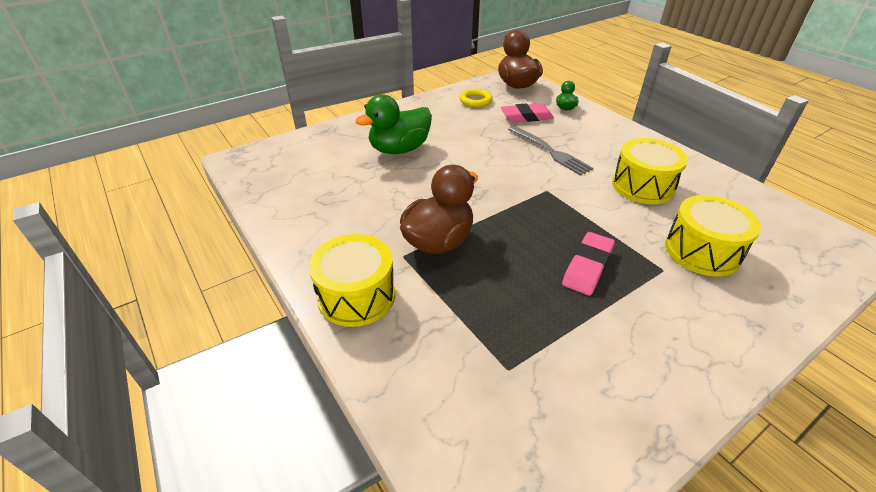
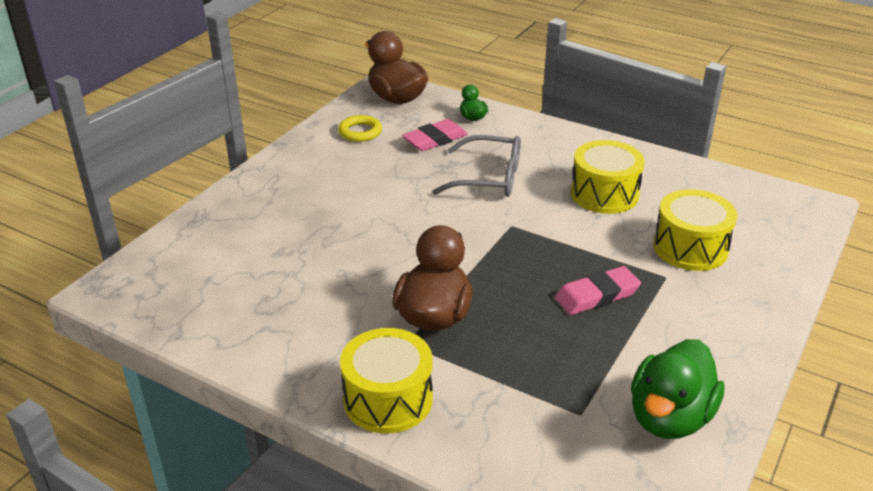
camera: 25 degrees left, 5 degrees down
(399, 149) = (311, 220): green duck -> green duck (669, 417)
(550, 151) = (488, 178): grey fork -> grey glasses
(587, 266) = (597, 295): pink eraser -> pink eraser turned 60 degrees clockwise

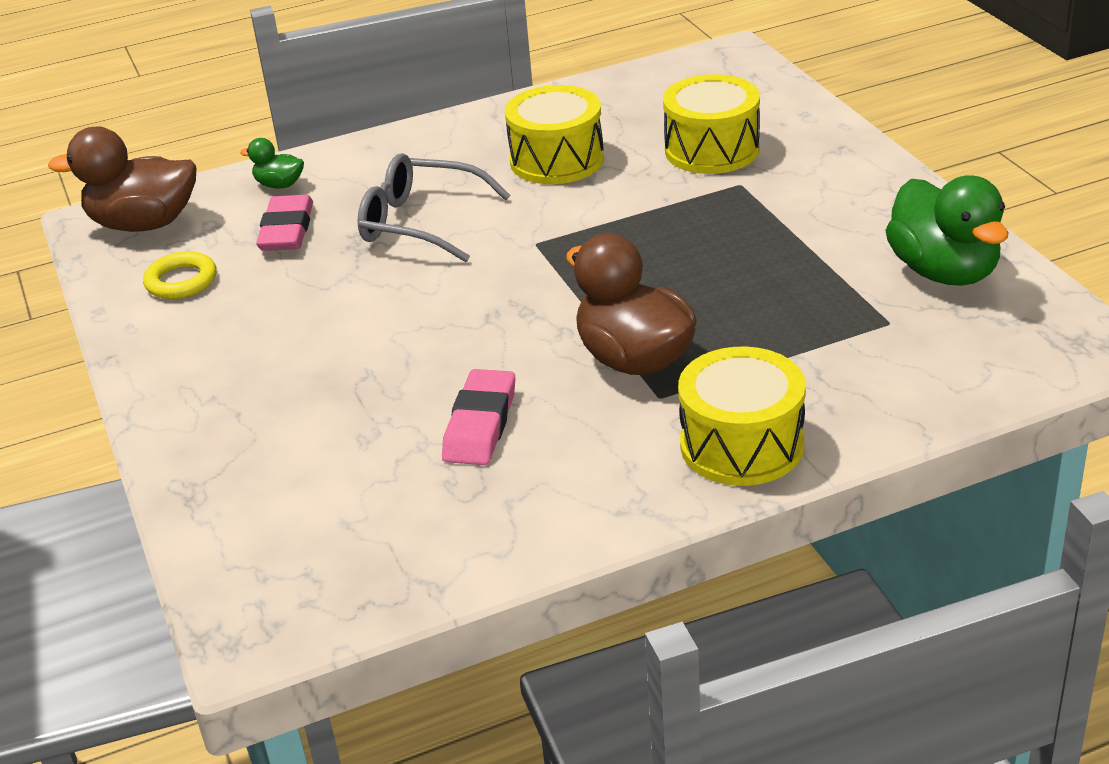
camera: 50 degrees left, 0 degrees up
(488, 178) = (422, 223): grey glasses -> grey glasses turned 120 degrees counterclockwise
(597, 295) = (722, 237): pink eraser -> pink eraser (480, 424)

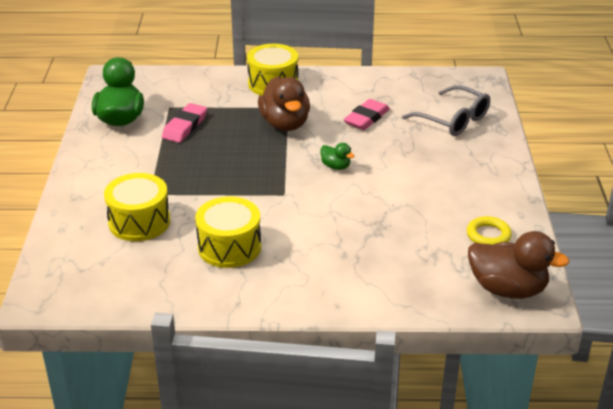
camera: 160 degrees left, 0 degrees up
(279, 185) = (410, 291): green duck -> green duck (336, 166)
(287, 230) = (416, 251): pink eraser -> pink eraser (185, 126)
(422, 223) = (335, 228): grey glasses -> grey glasses (452, 119)

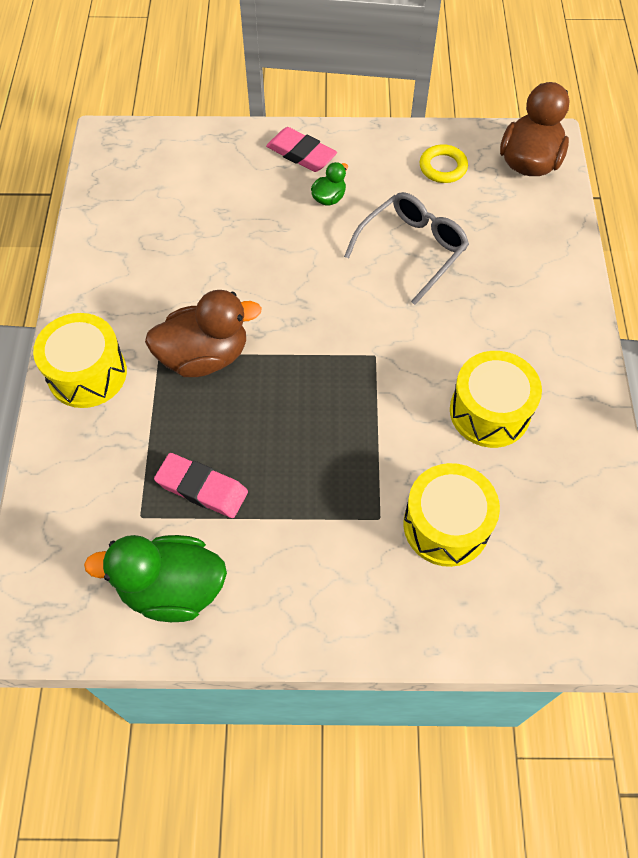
camera: 90 degrees left, 25 degrees up
(336, 166) = (312, 299): green duck -> green duck (329, 198)
(366, 118) = (197, 263): pink eraser -> pink eraser (301, 154)
(452, 119) = (208, 176): grey glasses -> grey glasses (411, 250)

